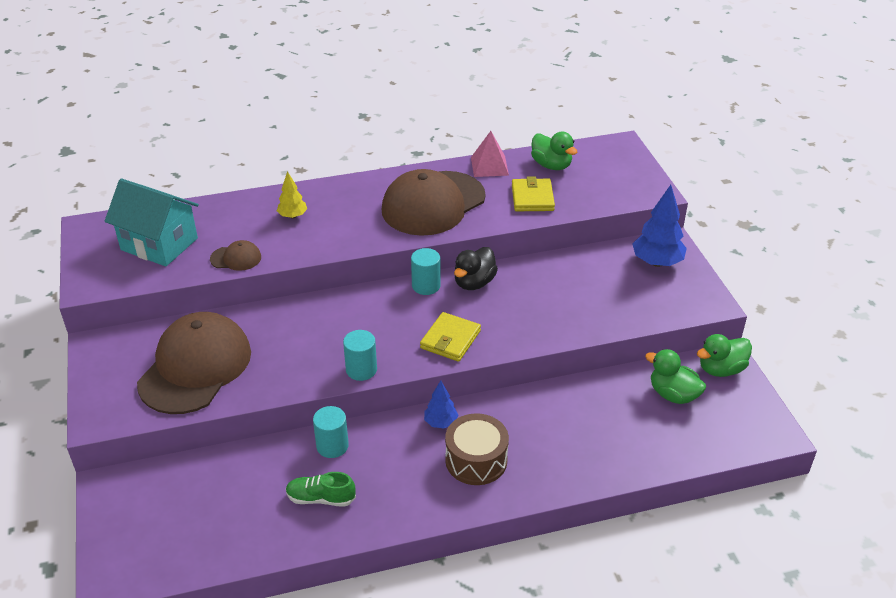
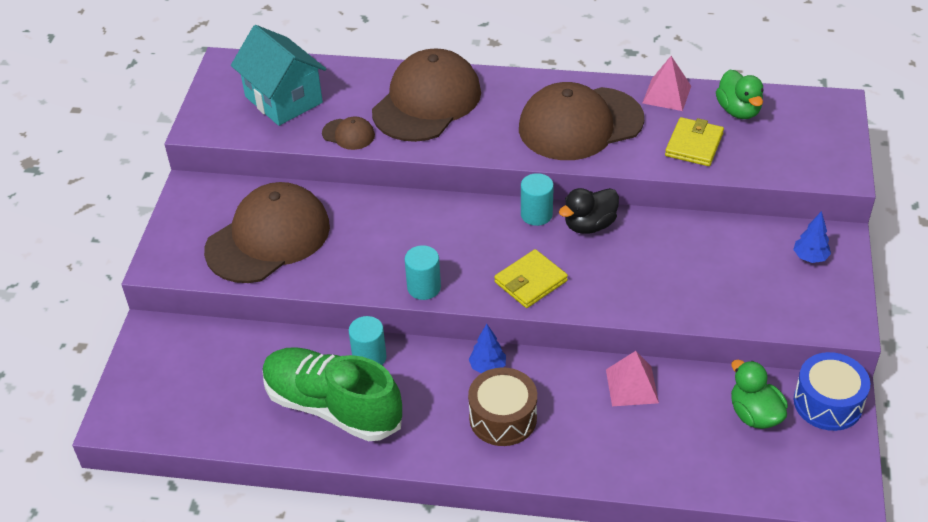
camera: 25 degrees right, 5 degrees up
(292, 216) = (427, 102): yellow tree -> brown cap
(321, 498) = (333, 407): green shoe -> green shoe, size x2.16
(567, 402) = (631, 386): none -> pink pyramid
(657, 262) = (810, 257): blue tree -> blue tree, size x0.57
(721, 369) = (828, 403): green duck -> blue drum

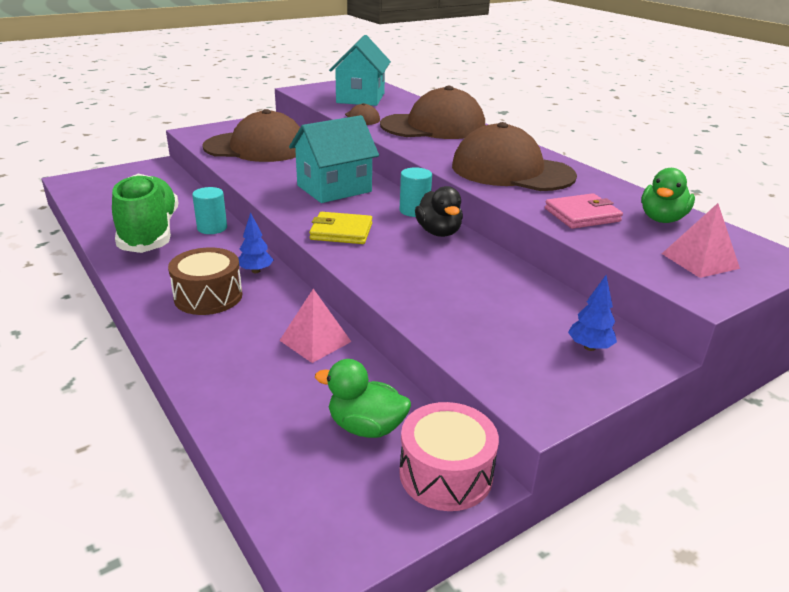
camera: 45 degrees right, 15 degrees down
(424, 287) = (278, 200): turquoise cylinder -> none
(437, 238) = (334, 188): none -> turquoise house
(589, 225) = (438, 232): black duck -> black duck turned 120 degrees counterclockwise
(667, 94) = (612, 188): pink pyramid -> pink pyramid (700, 261)
(694, 145) = (582, 215): yellow wallet -> pink wallet
(754, 414) = (366, 427): green duck -> green duck turned 90 degrees counterclockwise
(828, 403) = (446, 473): blue drum -> pink drum

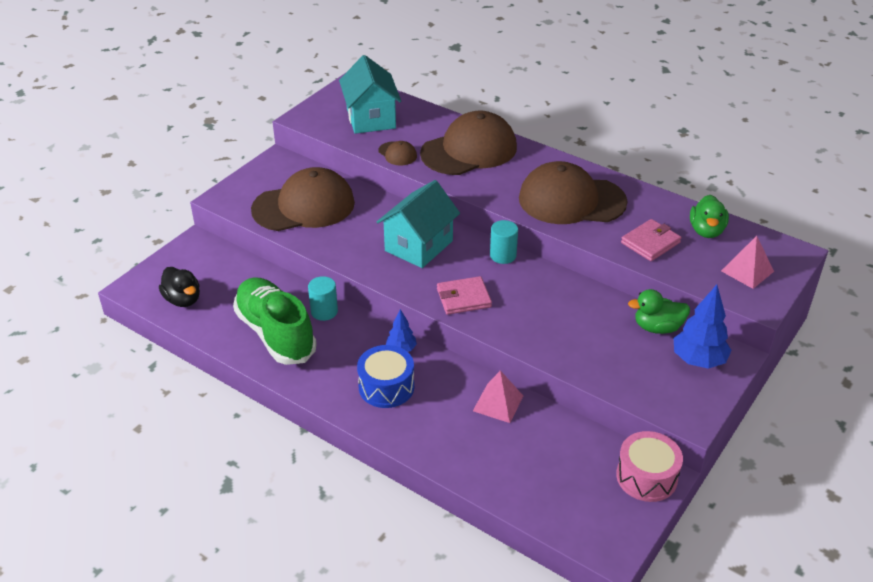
camera: 20 degrees left, 10 degrees up
(208, 296) = (386, 387): brown drum -> blue drum
(341, 232) = (463, 298): yellow wallet -> pink wallet
(366, 427) = (579, 461): green duck -> green duck (657, 327)
(438, 232) = (537, 276): black duck -> black duck (183, 300)
(589, 347) = (698, 360): blue tree -> blue tree, size x1.74

